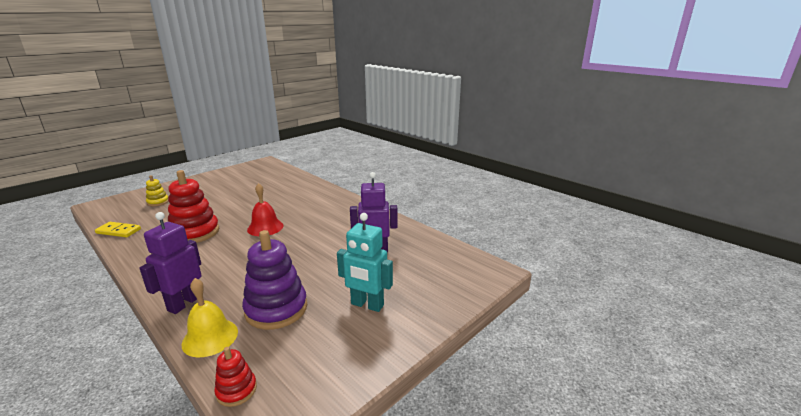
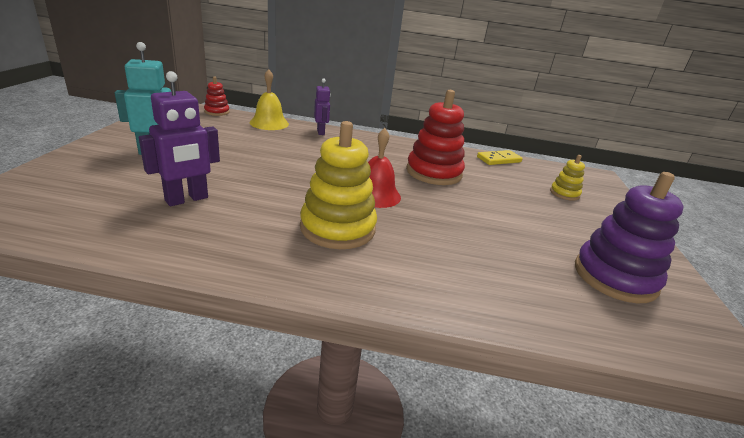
camera: 140 degrees right, 5 degrees up
(184, 303) = (321, 132): purple robot -> purple robot, size x0.63
(276, 309) = (242, 139): purple stacking toy -> purple stacking toy (615, 277)
(316, 216) = (337, 228): none -> yellow stacking toy

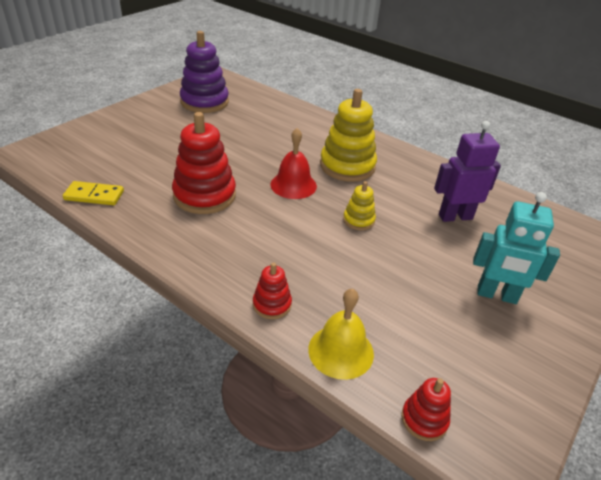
camera: 150 degrees left, 10 degrees up
(321, 132) = (272, 304): purple robot -> red stacking toy
(564, 193) = (113, 145): yellow stacking toy -> yellow stacking toy (358, 220)

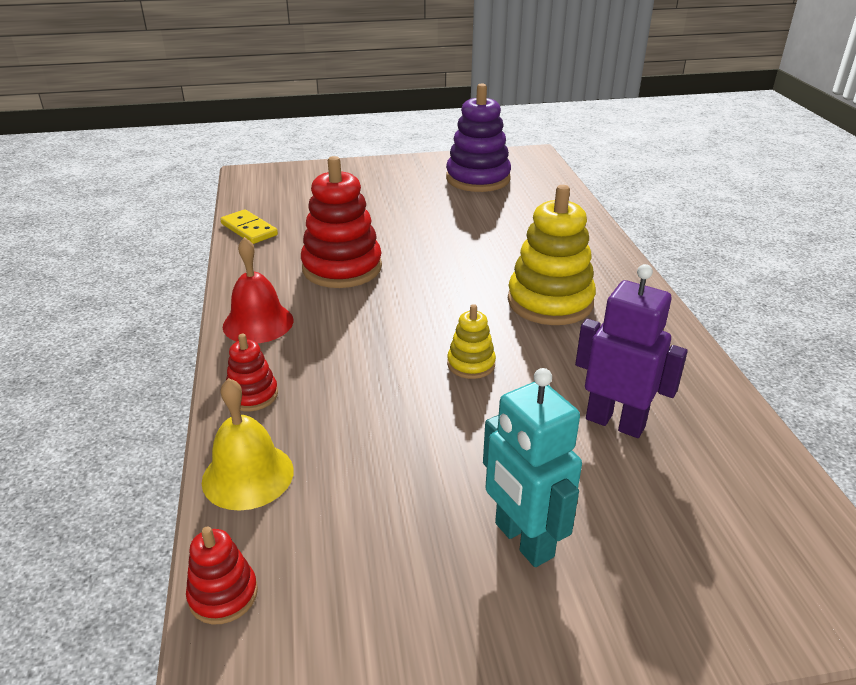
camera: 45 degrees right, 5 degrees down
(293, 185) = (450, 295): red bell -> red bell (258, 323)

